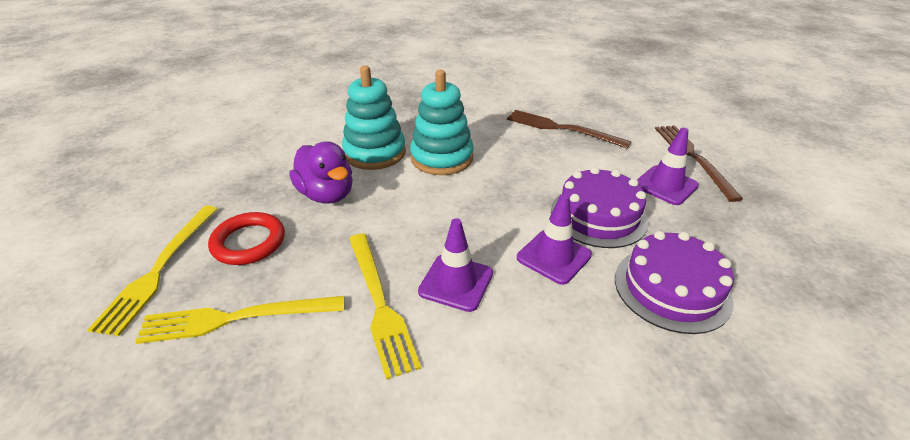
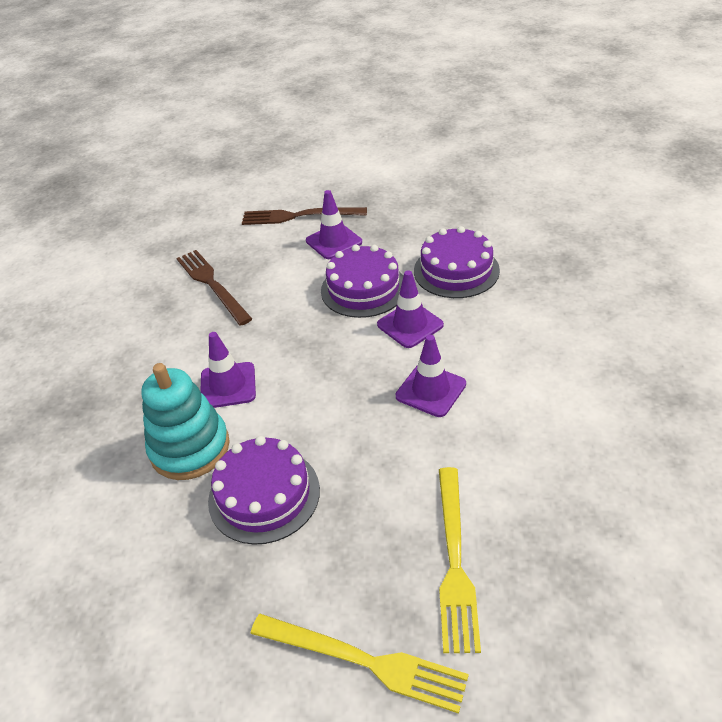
camera: 75 degrees left, 5 degrees up
(249, 242) = (335, 568): red ring -> none
(327, 195) = (264, 495): purple duck -> purple cake
(379, 303) = (448, 445): yellow fork -> none
(442, 158) = (228, 385): turquoise stacking toy -> purple traffic cone
(561, 129) = (212, 284): brown fork -> brown fork turned 105 degrees clockwise

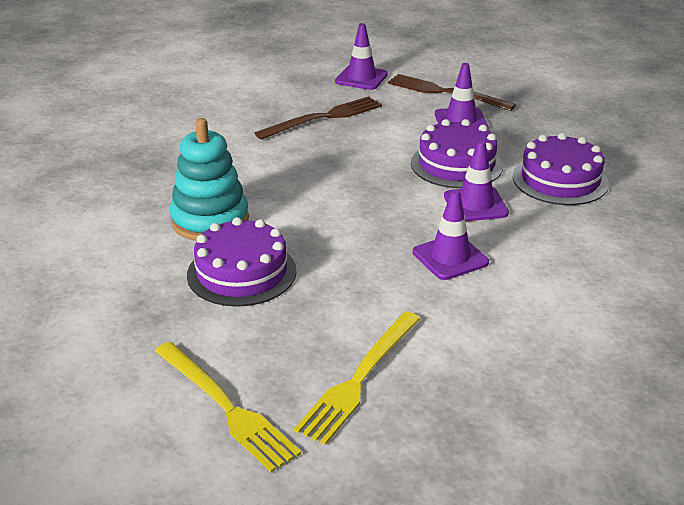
camera: 25 degrees right, 10 degrees down
(212, 284) = (323, 118): brown fork -> brown fork turned 60 degrees clockwise
(228, 385) = (276, 191): purple traffic cone -> purple traffic cone (361, 78)

